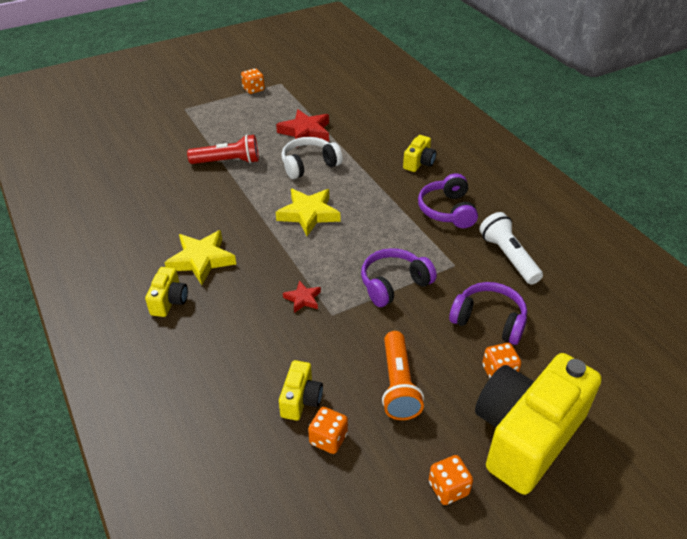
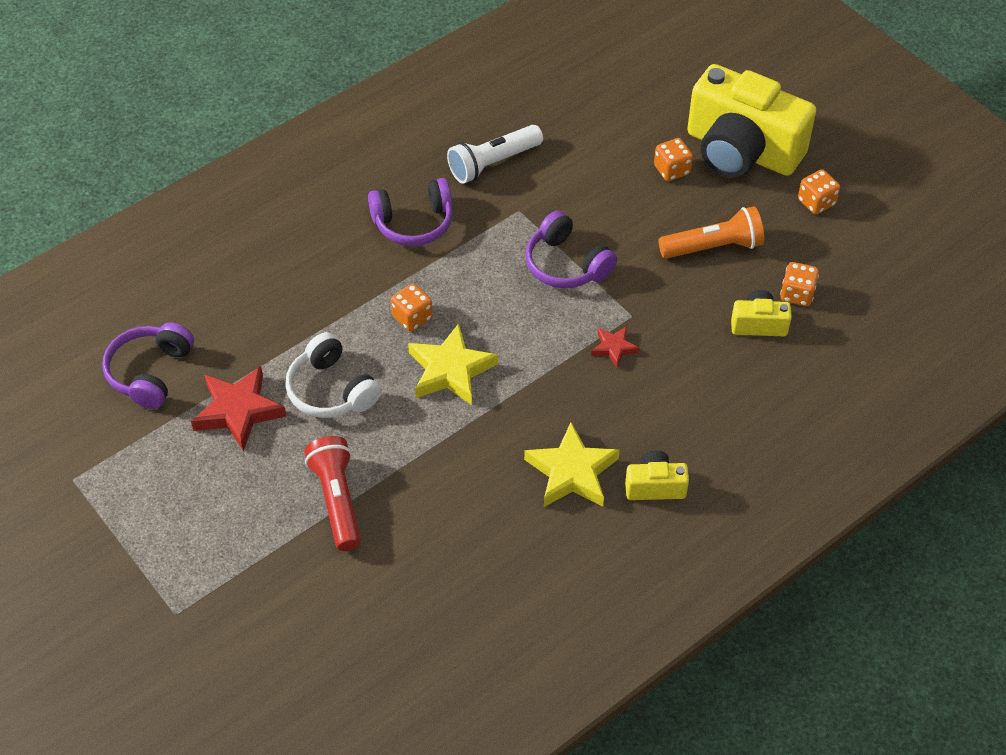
camera: 100 degrees left, 10 degrees up
(253, 89) = (98, 518): orange dice -> orange dice (412, 317)
(419, 163) = (307, 260): yellow camera -> none
(489, 320) = (602, 179): purple headphones -> purple headphones (150, 372)

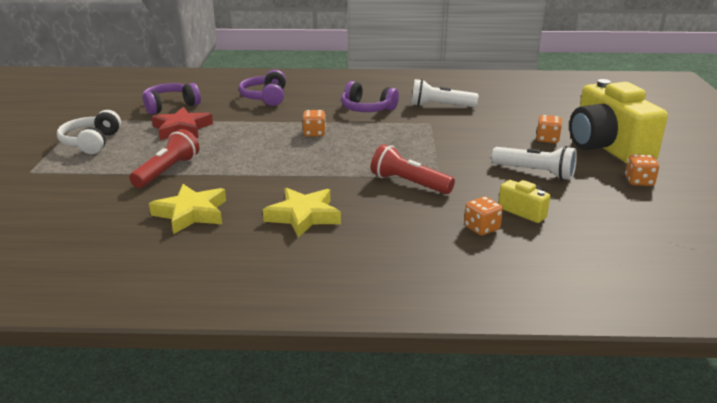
camera: 40 degrees right, 25 degrees down
(331, 390) = (234, 139): white headphones -> white headphones (91, 142)
(450, 370) = (302, 155): yellow star -> yellow star (191, 213)
(566, 264) = (429, 147): purple headphones -> purple headphones (265, 97)
(614, 348) = (409, 183): red star -> red flashlight
(655, 486) = (345, 245): yellow camera -> none
(713, 247) = (535, 172): orange flashlight -> white flashlight
(797, 294) = (572, 210): orange dice -> orange dice (481, 228)

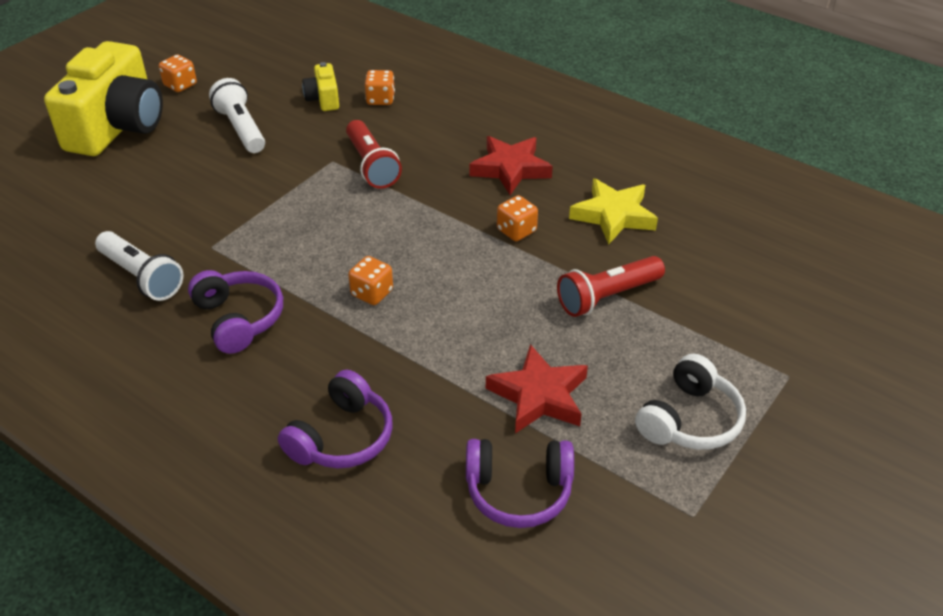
camera: 145 degrees left, 15 degrees up
(303, 216) = (510, 169): yellow star -> red star
(547, 139) = (145, 162): orange dice -> orange dice (516, 231)

